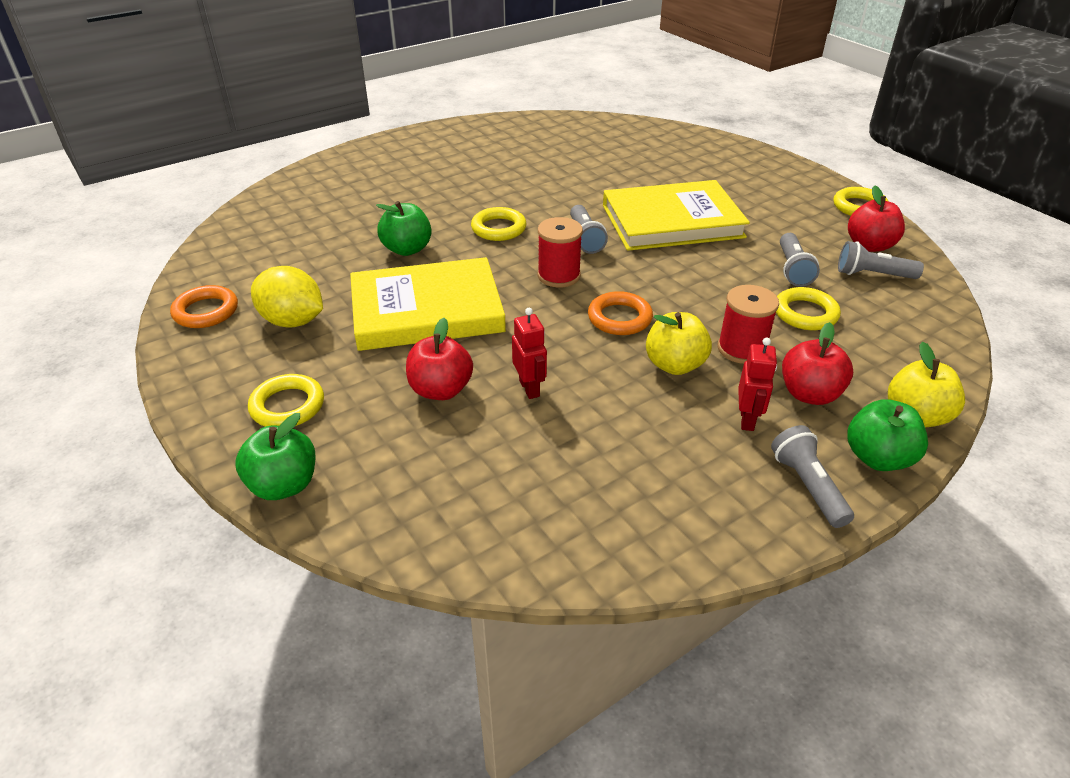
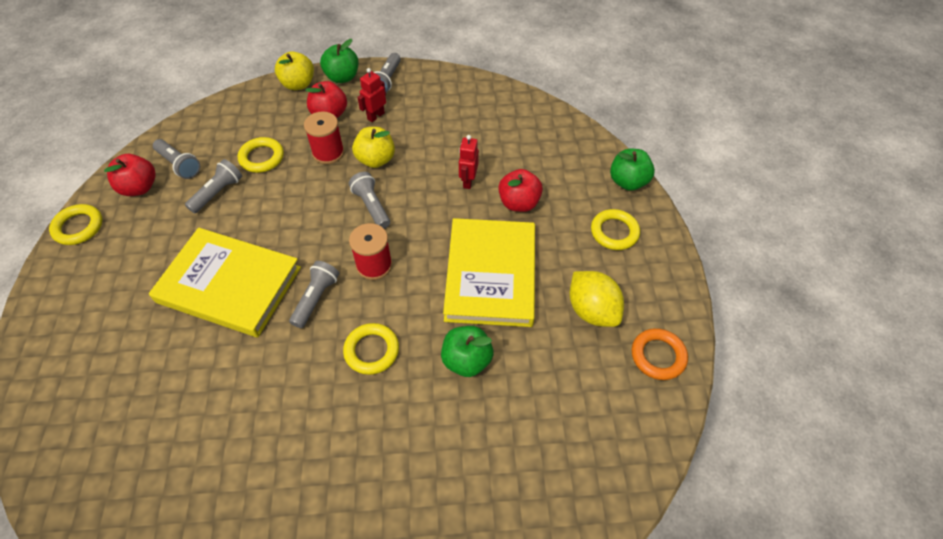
camera: 150 degrees left, 15 degrees up
(427, 310) = (491, 275): yellow book -> yellow book turned 75 degrees clockwise
(619, 318) = (371, 206): orange ring -> grey flashlight

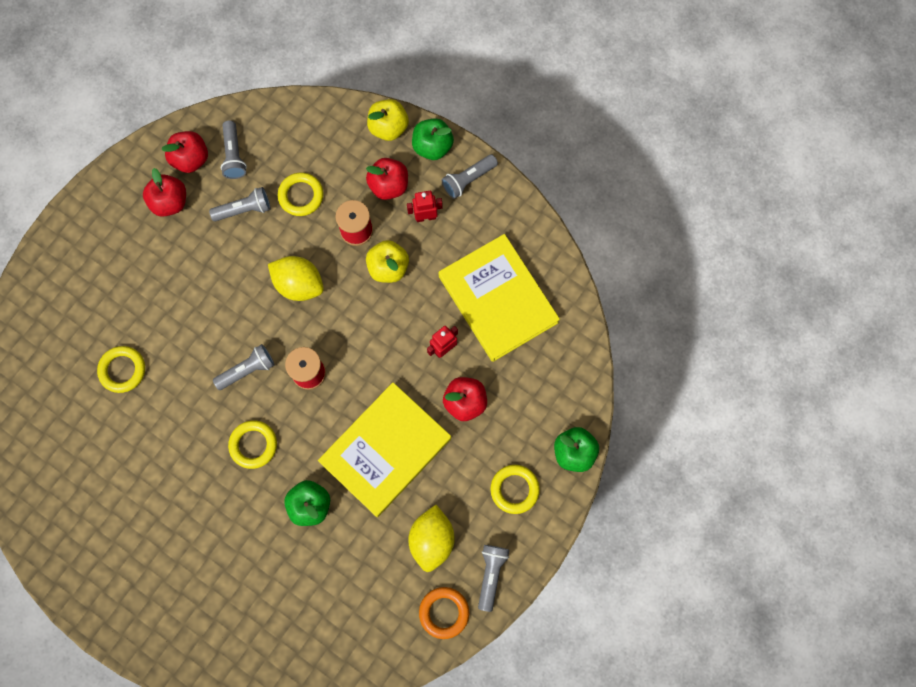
camera: 40 degrees right, 20 degrees up
(78, 227) = (127, 169): yellow ring -> yellow ring (122, 370)
(141, 226) = (170, 202): none -> red apple
(229, 285) = (197, 309): yellow book -> yellow book (497, 299)
(310, 212) = (299, 284): none -> yellow lemon
(371, 206) = (348, 314): grey flashlight -> grey flashlight (491, 574)

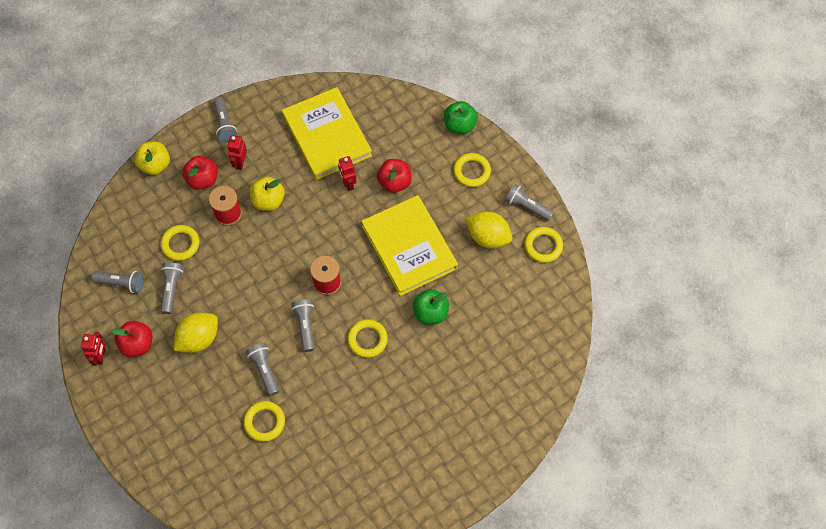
camera: 70 degrees left, 10 degrees down
(145, 171) = (101, 356): none -> red robot
(181, 346) = (264, 370): none -> grey flashlight
(191, 159) = (108, 317): red apple -> none
(299, 284) = (253, 268): yellow lemon -> yellow lemon (199, 338)
(432, 146) = (186, 140): green apple -> none
(444, 612) = (543, 246): orange ring -> yellow ring
(497, 299) = (326, 136): yellow book -> yellow book turned 75 degrees clockwise

